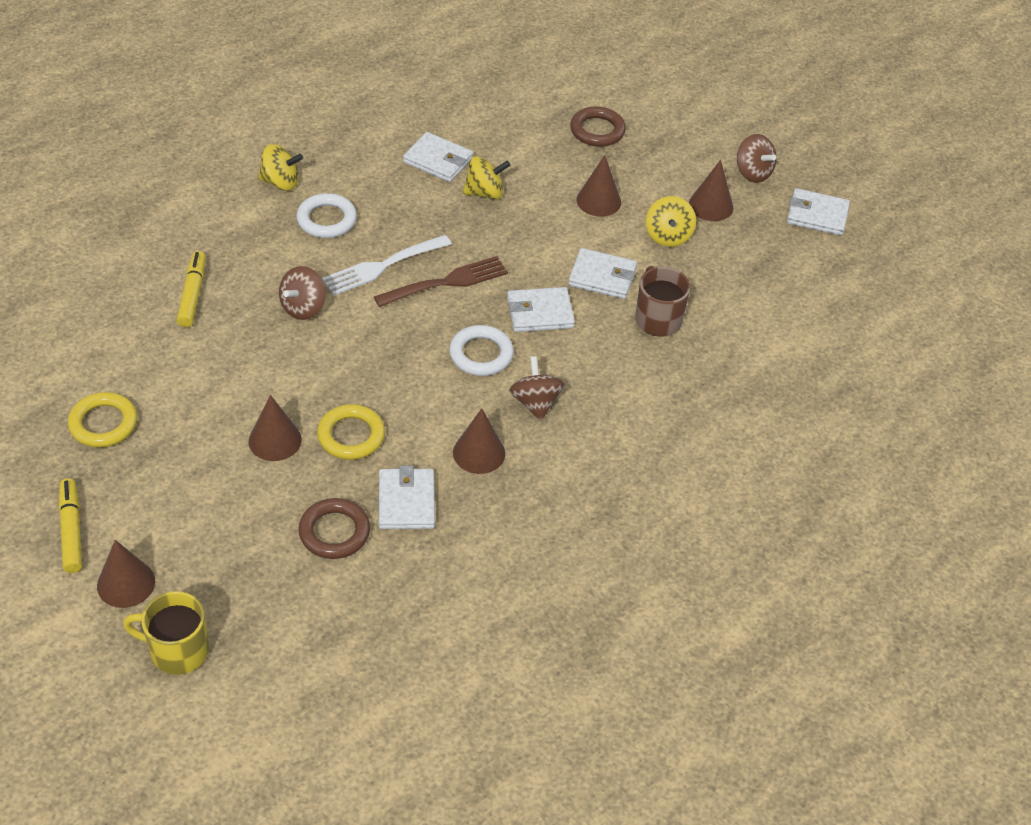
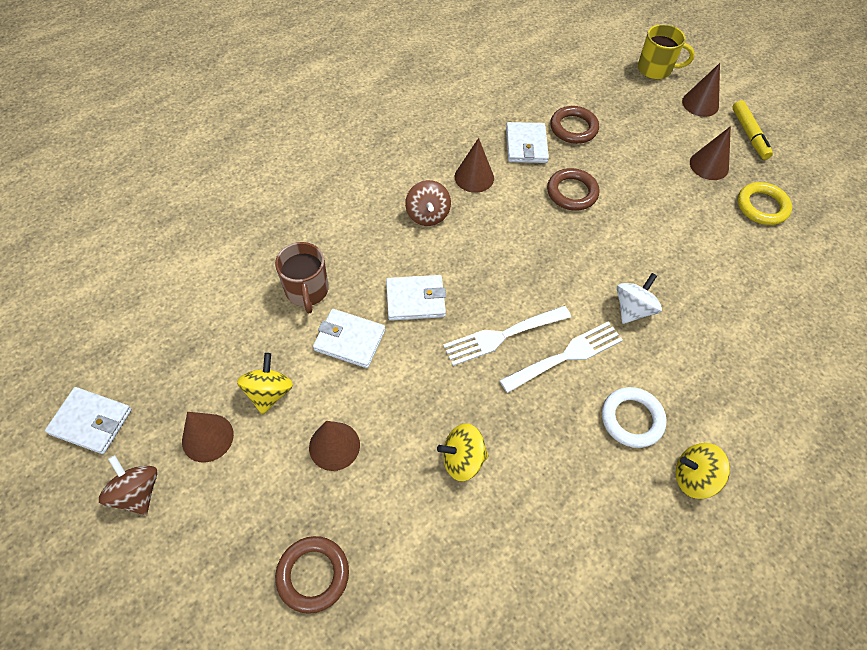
camera: 175 degrees left, 10 degrees up
(193, 294) = (737, 325): yellow marker -> none
(275, 440) = (629, 190): brown cone -> brown cone (709, 165)
(303, 308) = (633, 309): brown spinning top -> white spinning top
(351, 436) = (572, 192): yellow ring -> brown ring
(438, 160) = (517, 516): white wallet -> none
(447, 282) = (502, 336): brown fork -> white fork
(481, 354) = (471, 259): white ring -> none

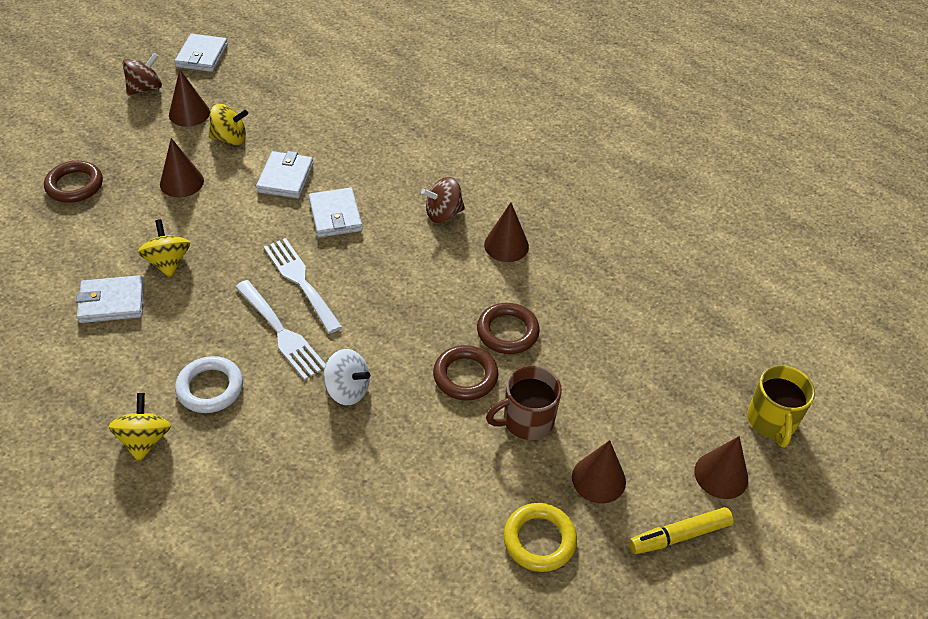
camera: 80 degrees right, 10 degrees down
(307, 290) = (335, 144): brown mug -> brown mug (526, 420)
(526, 145) = (570, 287): white wallet -> white wallet (112, 302)
(573, 128) = (616, 330): brown ring -> brown ring (465, 376)

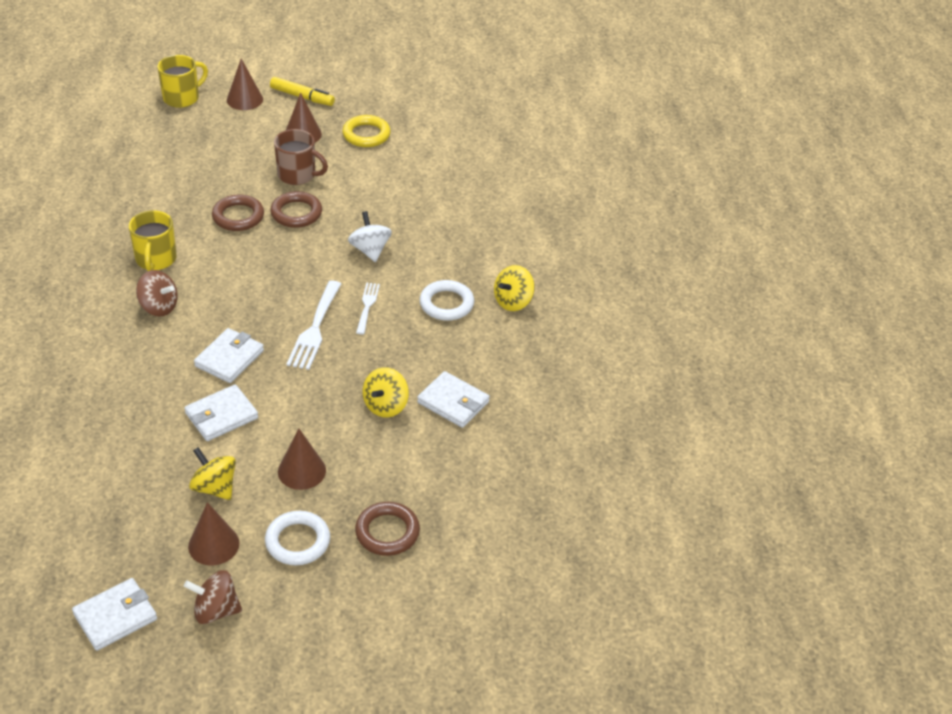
camera: 135 degrees left, 5 degrees down
(134, 145) = (297, 541): none -> white ring
(281, 332) = (367, 306): white fork -> white fork, size x0.61
(506, 245) = (156, 259): brown cone -> yellow mug

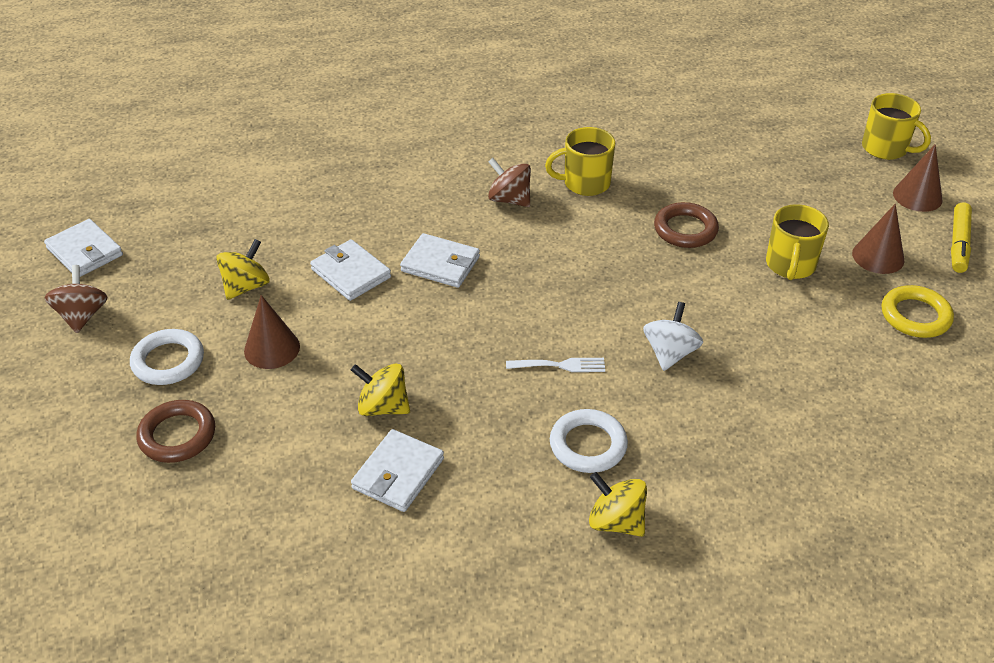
camera: 85 degrees right, 0 degrees up
(159, 307) = (509, 199): brown spinning top -> brown spinning top turned 105 degrees clockwise
(213, 544) = (168, 299): brown cone -> none
(296, 213) = (714, 276): brown ring -> none
(297, 175) = (790, 265): brown mug -> yellow mug
(315, 329) = (505, 324): white fork -> none
(370, 250) = (670, 353): white spinning top -> white spinning top turned 45 degrees counterclockwise

